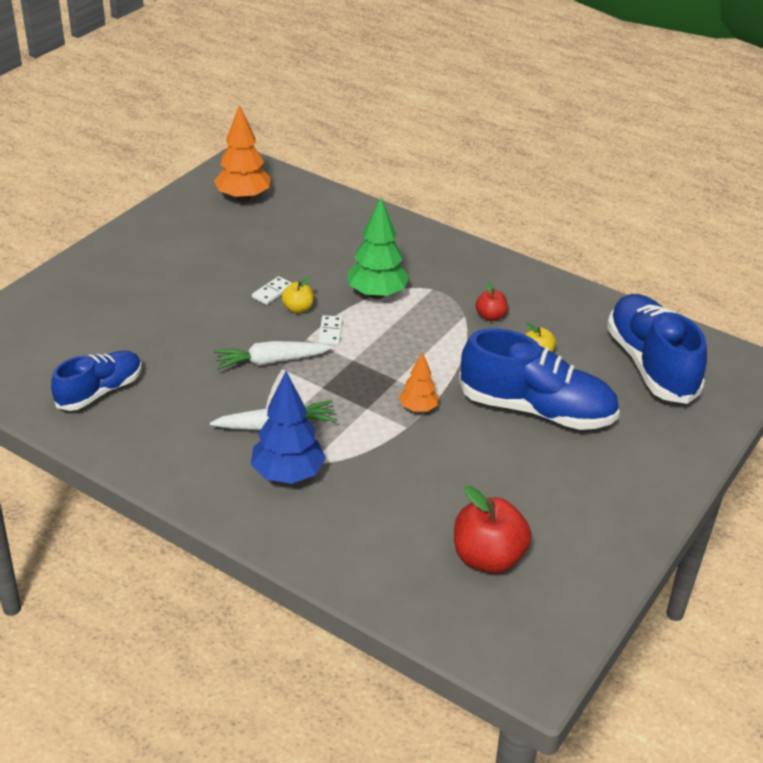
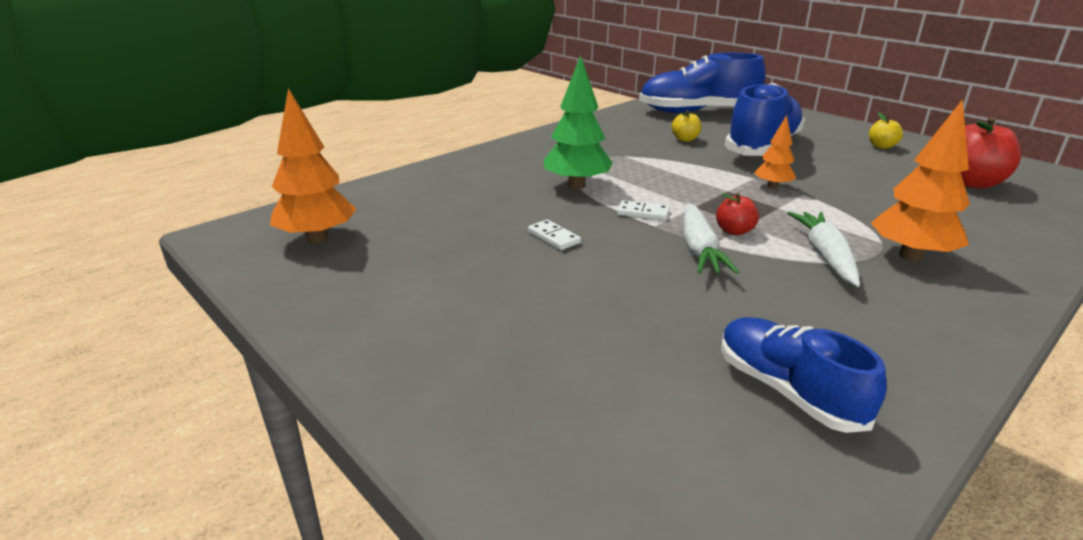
camera: 75 degrees left, 10 degrees down
(288, 475) = (910, 256): blue tree -> orange tree
(298, 309) = (593, 225): yellow apple -> yellow apple (881, 146)
(490, 316) = (626, 147): red apple -> red apple (734, 231)

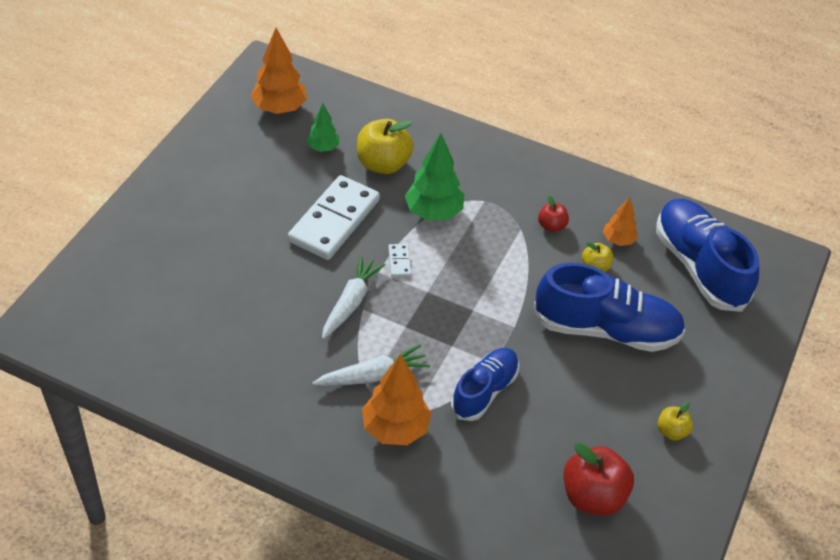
camera: 65 degrees right, 20 degrees up
(421, 224) = (323, 148): none -> green tree
(482, 197) = (383, 164): none -> yellow apple
(553, 237) = (334, 220): white domino -> white domino, size x2.49
(699, 249) = (351, 302): white carrot -> white carrot turned 135 degrees clockwise
(734, 231) = (391, 320): red apple -> red apple (551, 226)
(772, 187) = (499, 340): orange tree -> orange tree (618, 240)
(787, 391) = (196, 355): blue shoe -> blue shoe (484, 391)

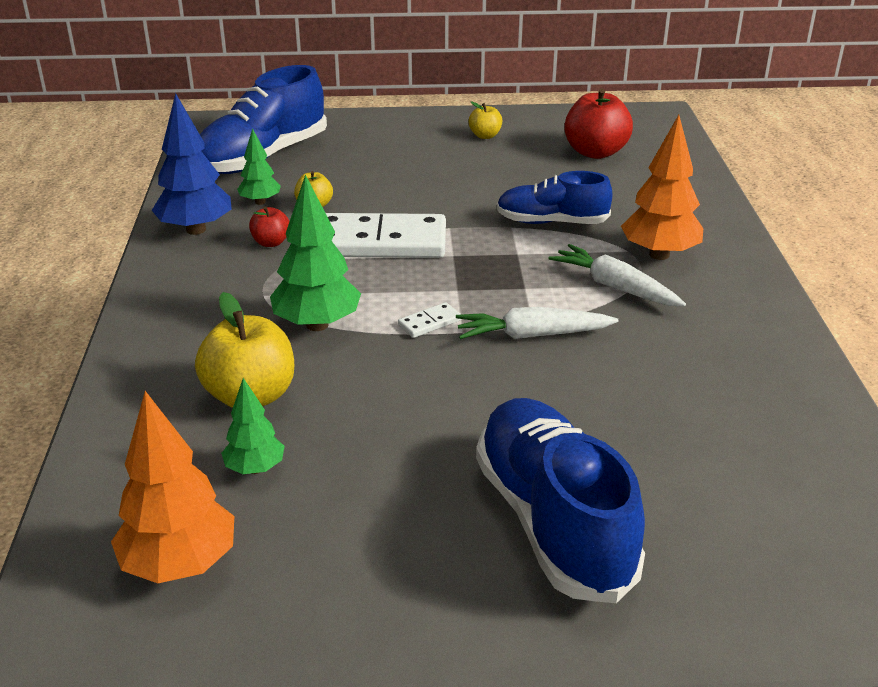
camera: 115 degrees left, 15 degrees down
(334, 220) = (406, 399): white domino -> white domino (380, 242)
(593, 196) = (196, 230): none -> blue tree
(606, 329) = (398, 183): blue shoe -> blue shoe (553, 521)
(618, 240) = (260, 202): orange tree -> green tree

